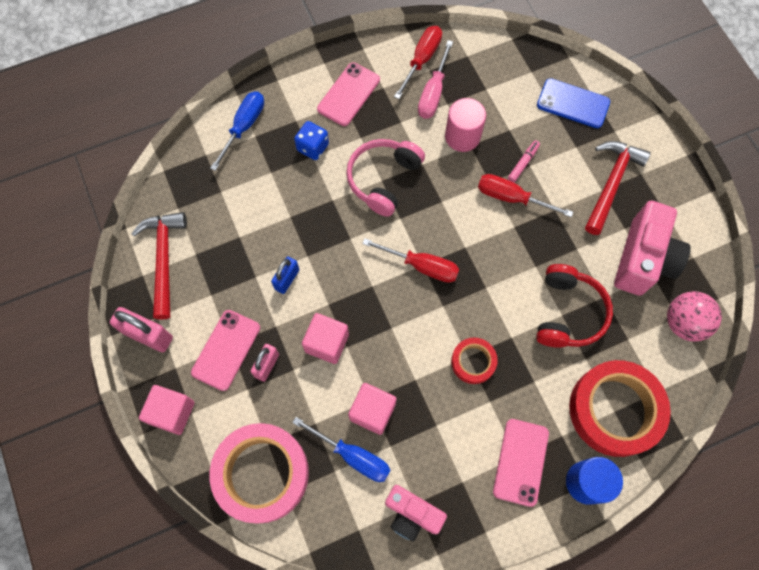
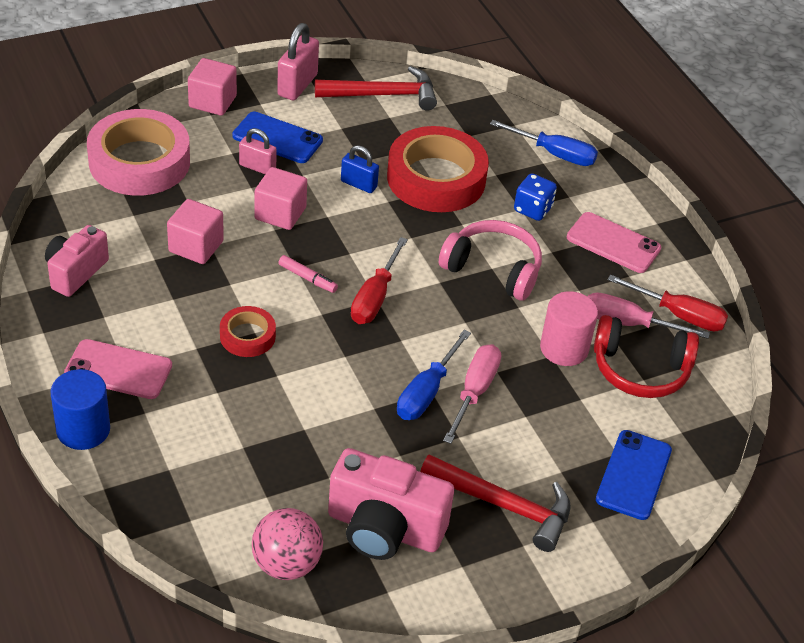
camera: 85 degrees right, 25 degrees down
(226, 350) = (277, 138): pink phone -> blue phone
(352, 456) = (148, 229): blue screwdriver -> blue screwdriver (427, 392)
(511, 198) = (474, 392): red screwdriver -> pink screwdriver
(523, 163) = (528, 408): pink marker -> pink marker (307, 278)
(568, 313) = (307, 435): red headphones -> red headphones (640, 369)
(615, 410) = (170, 469): red tape -> red tape (436, 178)

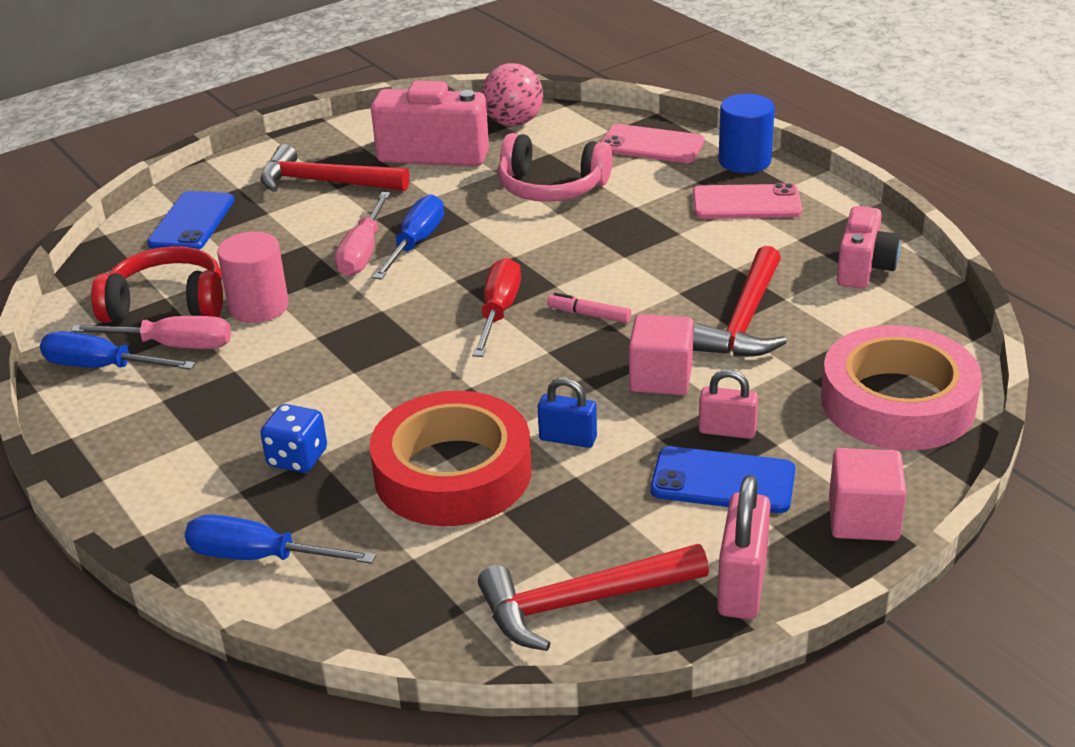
camera: 175 degrees right, 10 degrees down
(196, 246) = (745, 320): pink cube -> red hammer
(247, 336) = (630, 251): red tape -> none
(493, 269) = (352, 370): pink headphones -> pink headphones (551, 187)
(613, 243) = (177, 436): pink phone -> pink phone (651, 145)
(678, 315) = (103, 367): red screwdriver -> blue screwdriver

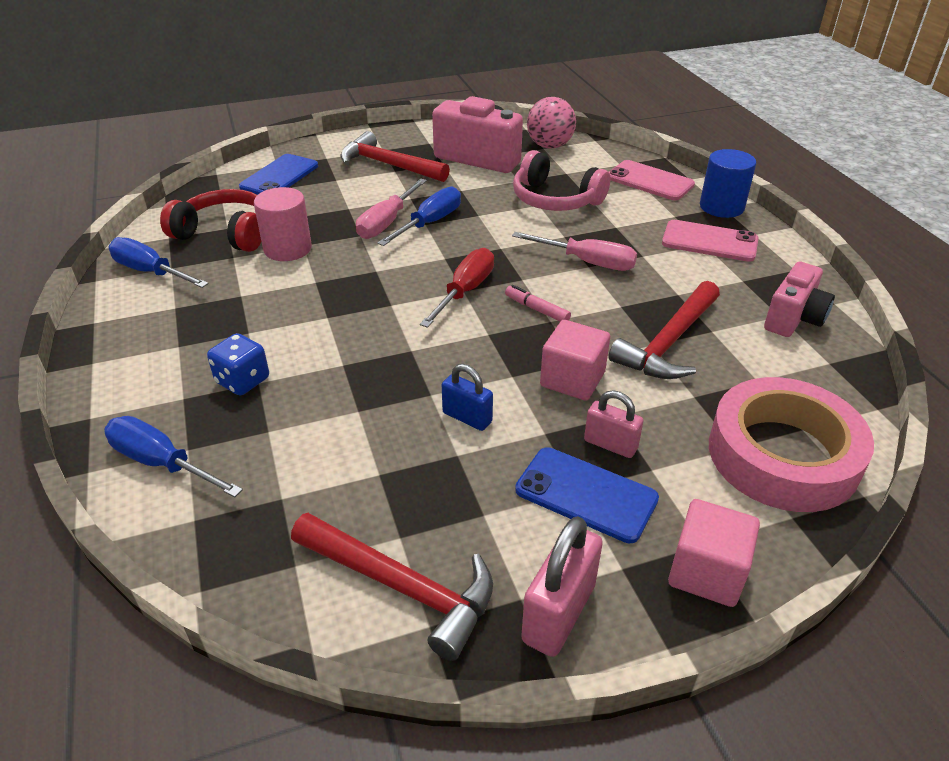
camera: 15 degrees right, 5 degrees up
(173, 345) = (209, 266): pink screwdriver -> pink screwdriver (587, 262)
(453, 472) = (356, 425): red tape -> none
(582, 602) = (401, 587): red hammer -> red hammer turned 150 degrees counterclockwise

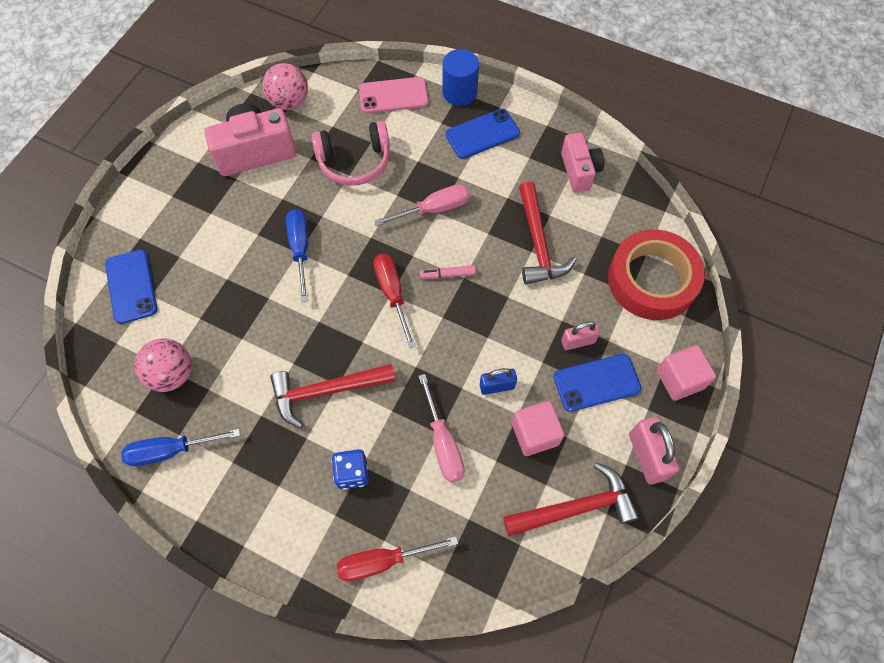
camera: 45 degrees left, 25 degrees up
(162, 463) = (383, 561): blue screwdriver -> red screwdriver
(225, 233) = (172, 374): red headphones -> pink ball
(288, 249) = (237, 351): pink cylinder -> none
(387, 222) = (271, 271): pink screwdriver -> pink screwdriver (443, 442)
(389, 165) = (198, 210): red hammer -> red hammer (326, 391)
(572, 379) = (519, 313): pink cube -> pink cube (535, 434)
(709, 242) = (482, 134): pink phone -> blue phone
(783, 455) = (652, 280): pink tape -> red tape

